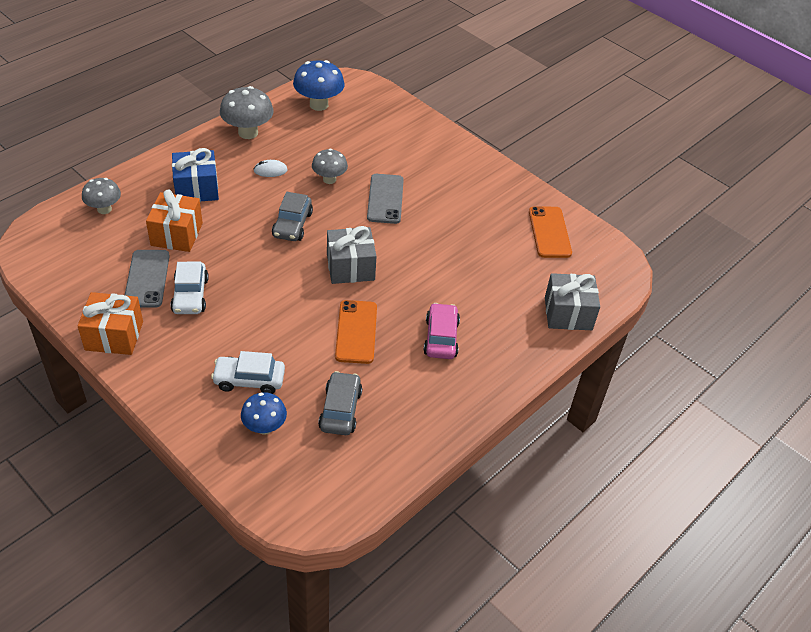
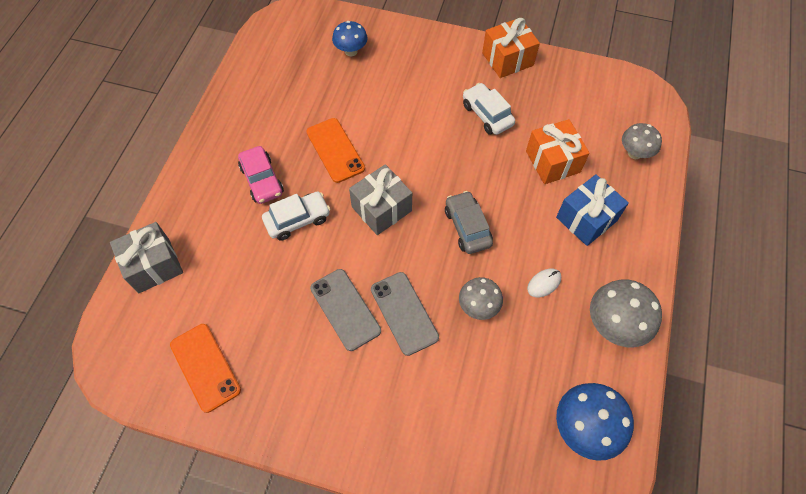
camera: 155 degrees right, 15 degrees up
(147, 279) = (532, 111): grey phone -> grey phone (345, 309)
(249, 380) = (387, 75): white car -> white car (297, 219)
(340, 410) = (307, 86): grey car -> none

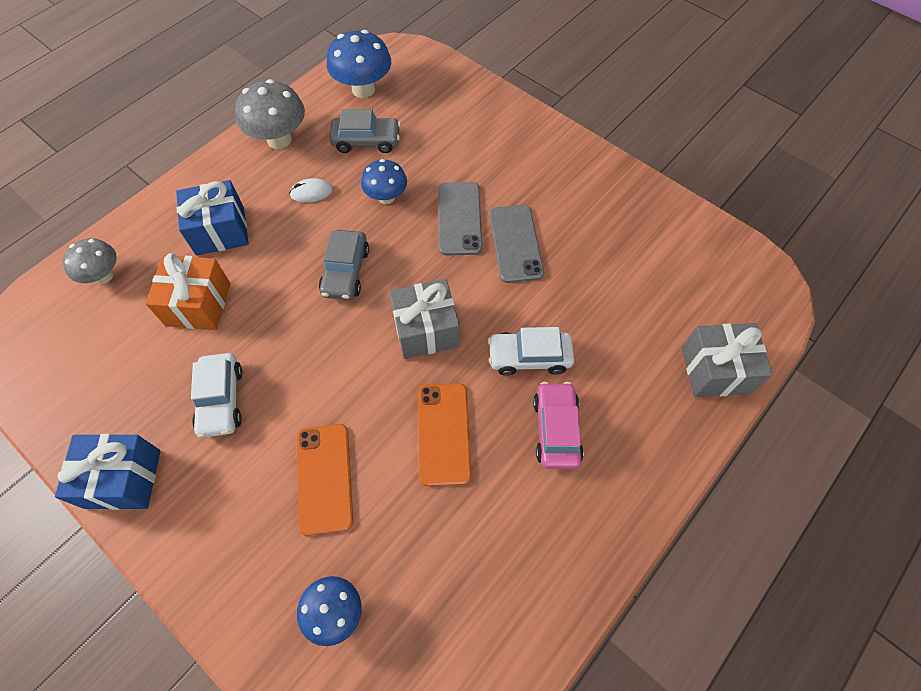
camera: 155 degrees left, 0 degrees up
(205, 367) = (672, 245): orange phone -> orange phone (325, 478)
(478, 307) = (386, 197): grey mushroom -> blue mushroom
(507, 59) = (123, 479): orange gift -> blue gift
(536, 360) = (366, 141): none -> grey car

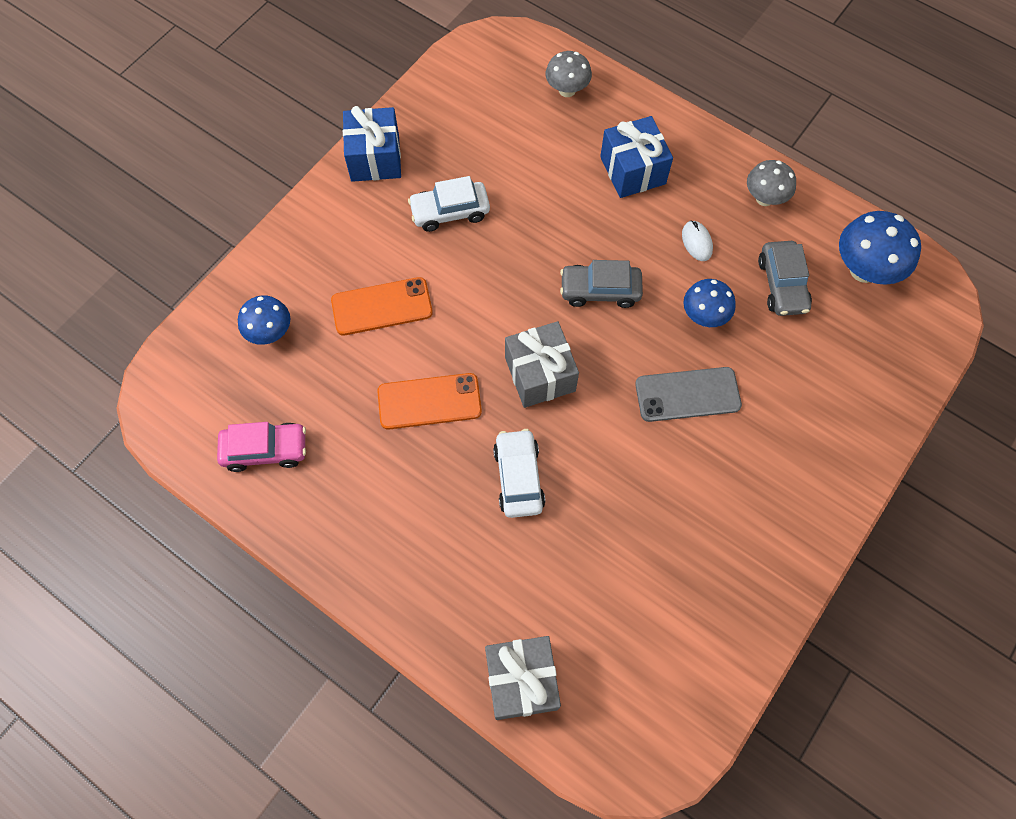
camera: 85 degrees right, 5 degrees up
(198, 304) = (546, 171): orange gift -> none
(279, 140) = (764, 198): grey mushroom -> grey mushroom, size x0.65
(515, 243) = (662, 457): grey phone -> none
(556, 430) = (439, 506): pink car -> pink car (265, 450)

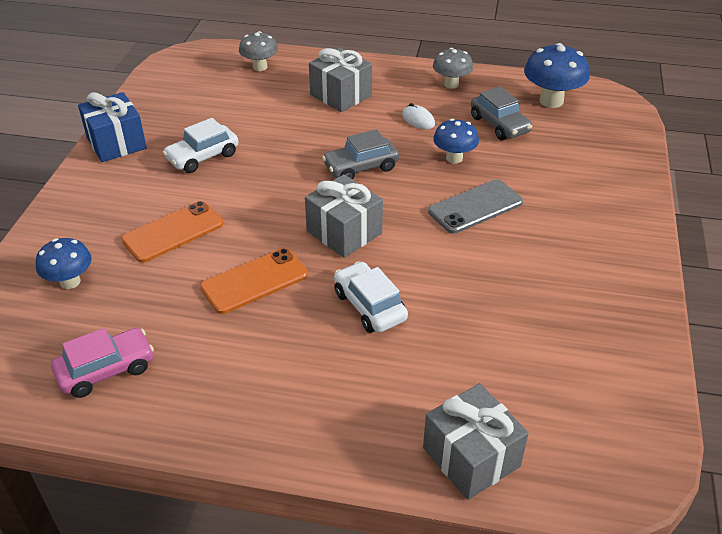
camera: 25 degrees left, 25 degrees down
(632, 170) = (341, 95): blue gift -> grey gift

